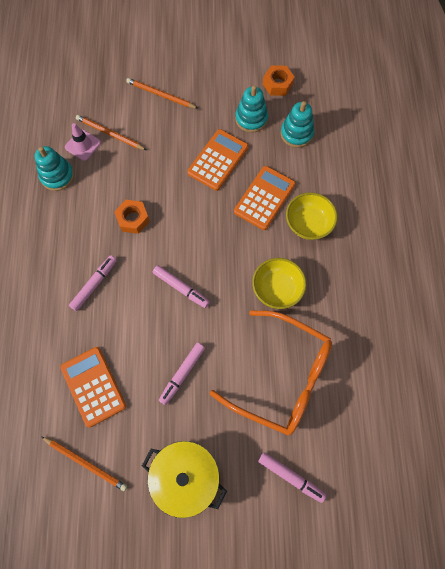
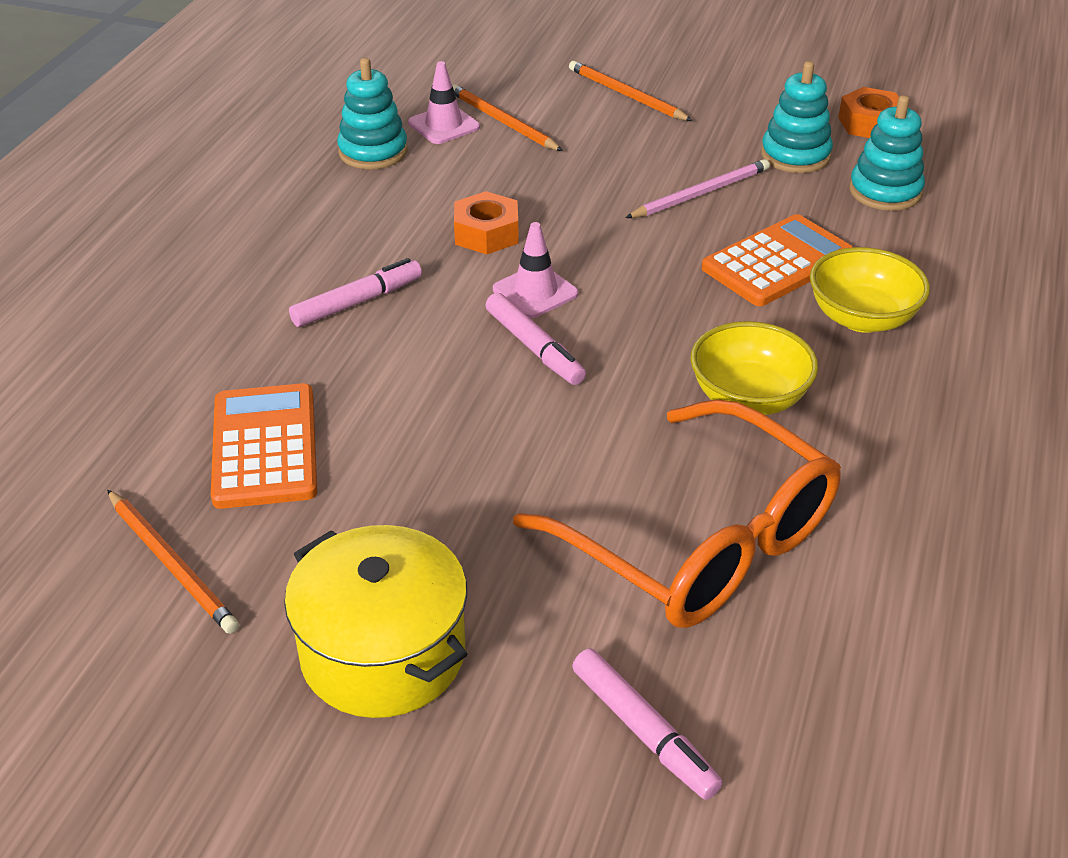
camera: 20 degrees right, 30 degrees down
(168, 252) = (535, 292): none -> pink traffic cone
(182, 374) = (468, 477): pink marker -> none
(218, 160) = (701, 193): orange calculator -> pink pencil

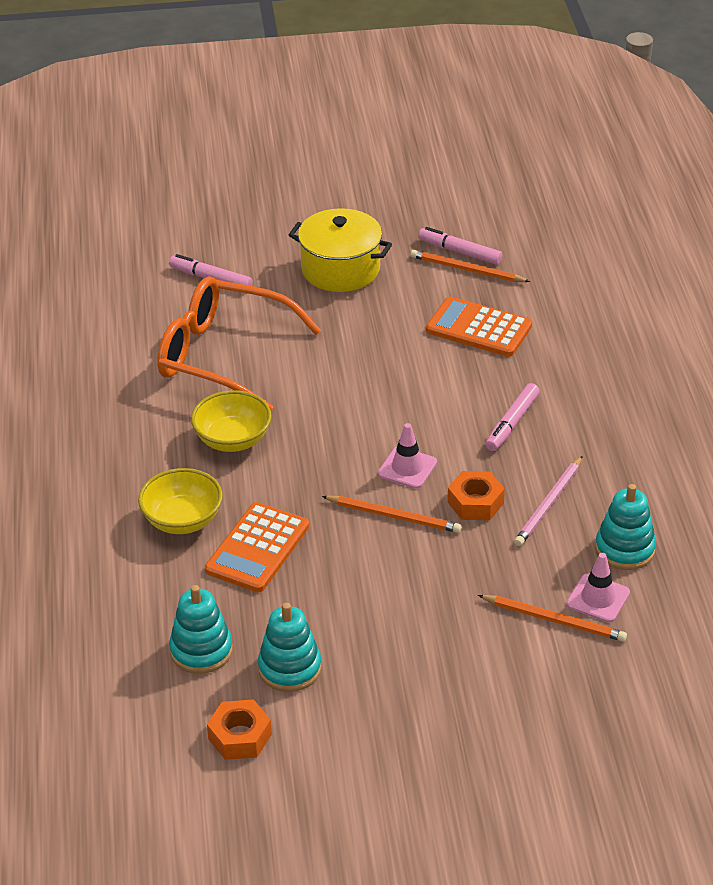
camera: 155 degrees right, 0 degrees up
(264, 447) = (478, 328): orange calculator -> orange calculator turned 150 degrees clockwise
(534, 348) = (379, 429): pink marker -> pink marker (460, 252)
(626, 95) = (475, 695): orange pencil -> orange pencil (394, 516)
(701, 193) = (345, 596): pink pencil -> pink pencil (549, 504)

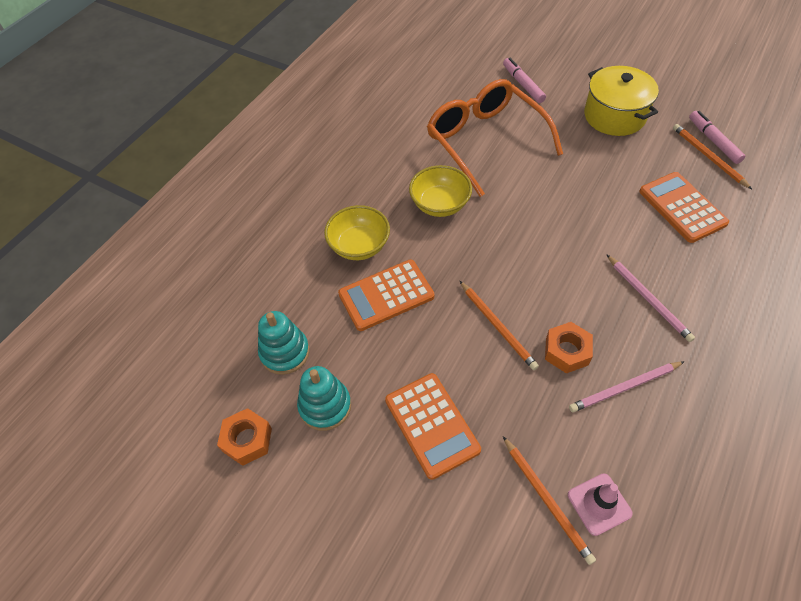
camera: 40 degrees right, 15 degrees up
(406, 625) = (432, 425): none -> orange calculator
(407, 468) = (539, 292): pink traffic cone -> none
(512, 423) = (648, 299): pink marker -> pink pencil
(625, 549) = (658, 471): turquoise stacking toy -> none

